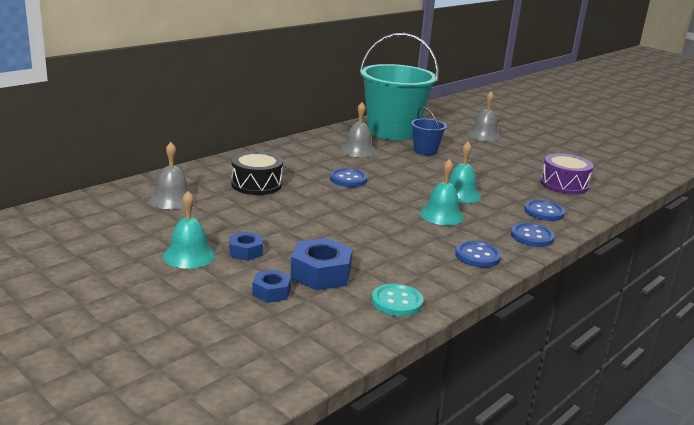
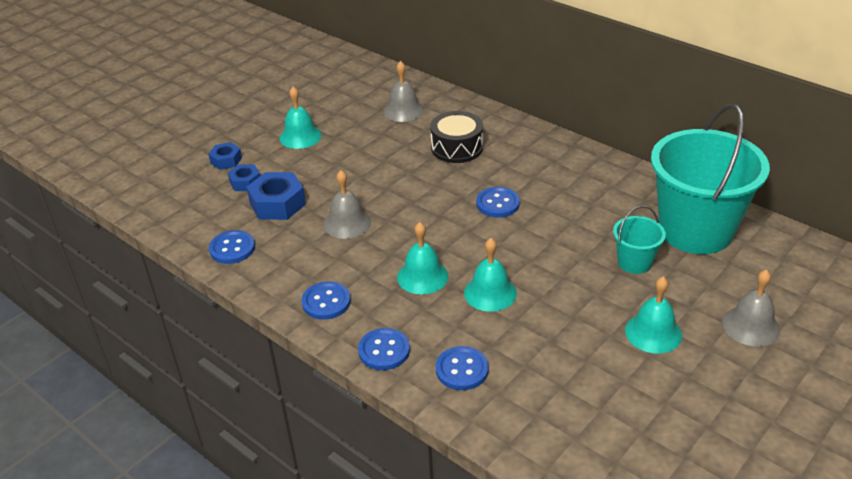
camera: 90 degrees right, 15 degrees up
(245, 251) = (311, 161): blue nut -> blue nut (226, 160)
(358, 150) = (597, 204): grey bell -> grey bell (347, 223)
(397, 302) = (232, 248): turquoise button -> blue button
(425, 151) = (634, 262): blue bucket -> turquoise bucket
(494, 157) = (653, 332): none -> turquoise bell
(564, 184) = (575, 405): purple drum -> none

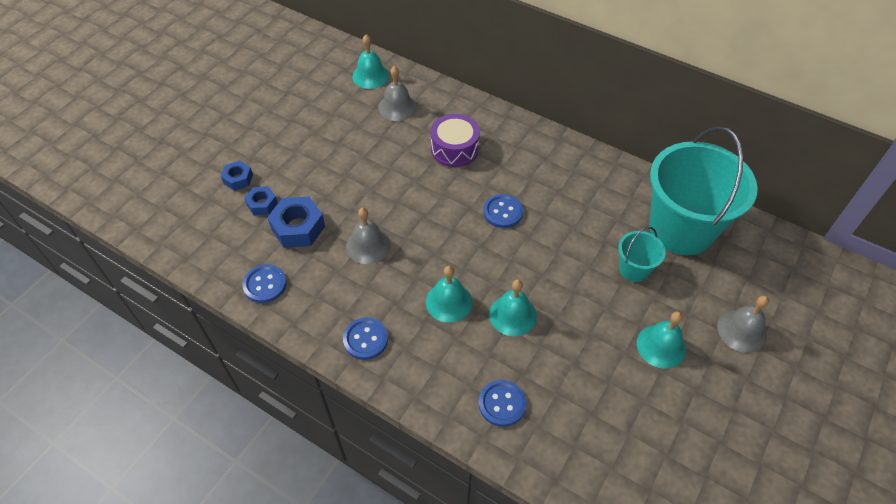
camera: 10 degrees left, 15 degrees up
(300, 136) = (304, 145): turquoise bell -> turquoise bell (370, 76)
(384, 350) = (428, 389): blue button -> none
(457, 148) = (454, 149): black drum -> purple drum

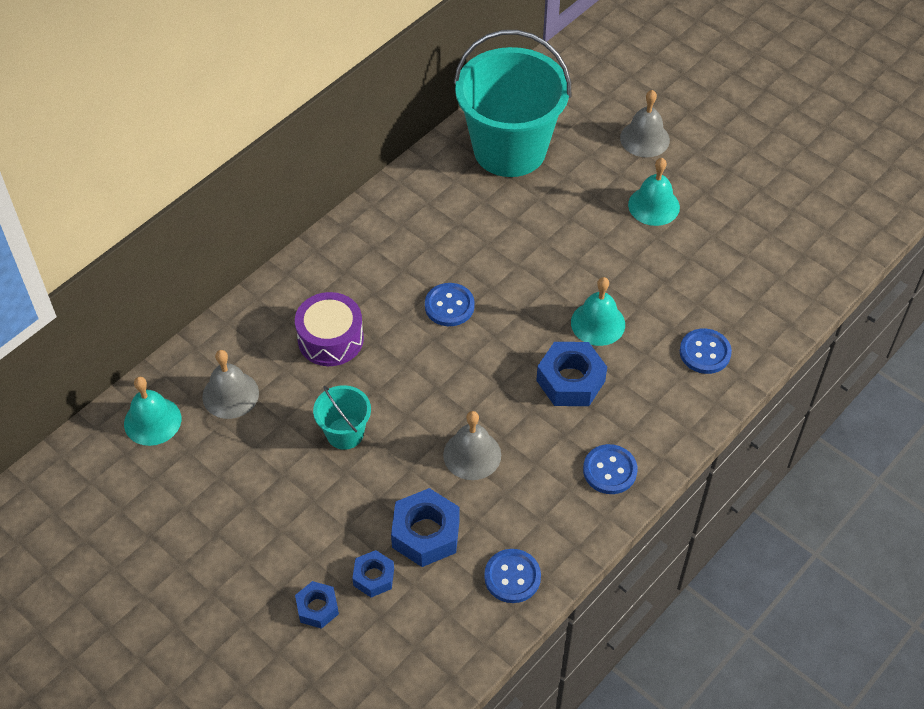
camera: 80 degrees left, 0 degrees up
(449, 302) = (570, 381): turquoise bell -> blue nut
(634, 269) = (556, 203): turquoise bucket -> turquoise bucket (345, 433)

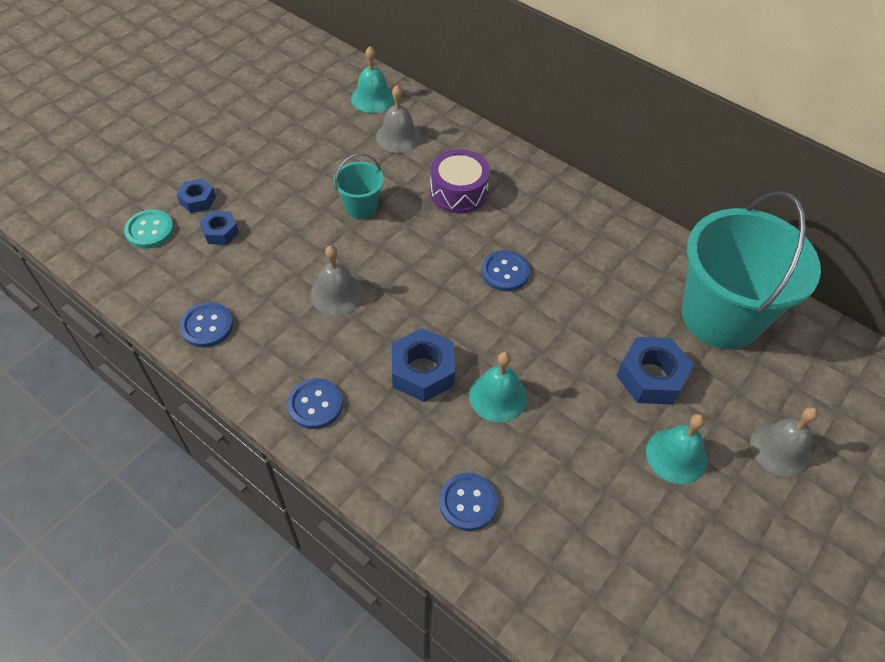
camera: 85 degrees right, 0 degrees up
(365, 656) = (150, 230): none -> turquoise button
(426, 534) = (257, 264): blue nut -> blue nut (651, 377)

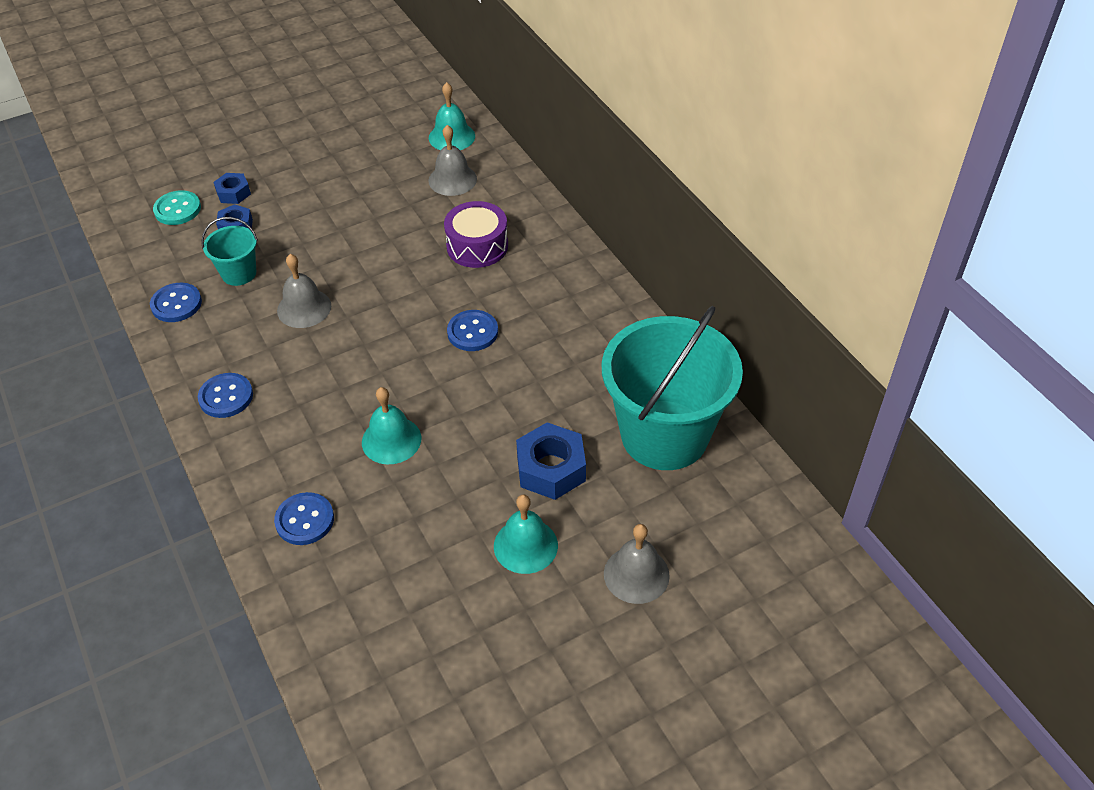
camera: 25 degrees right, 5 degrees down
(361, 207) = (375, 236): turquoise bucket -> turquoise bucket (239, 273)
(423, 371) = (337, 397): blue nut -> none

